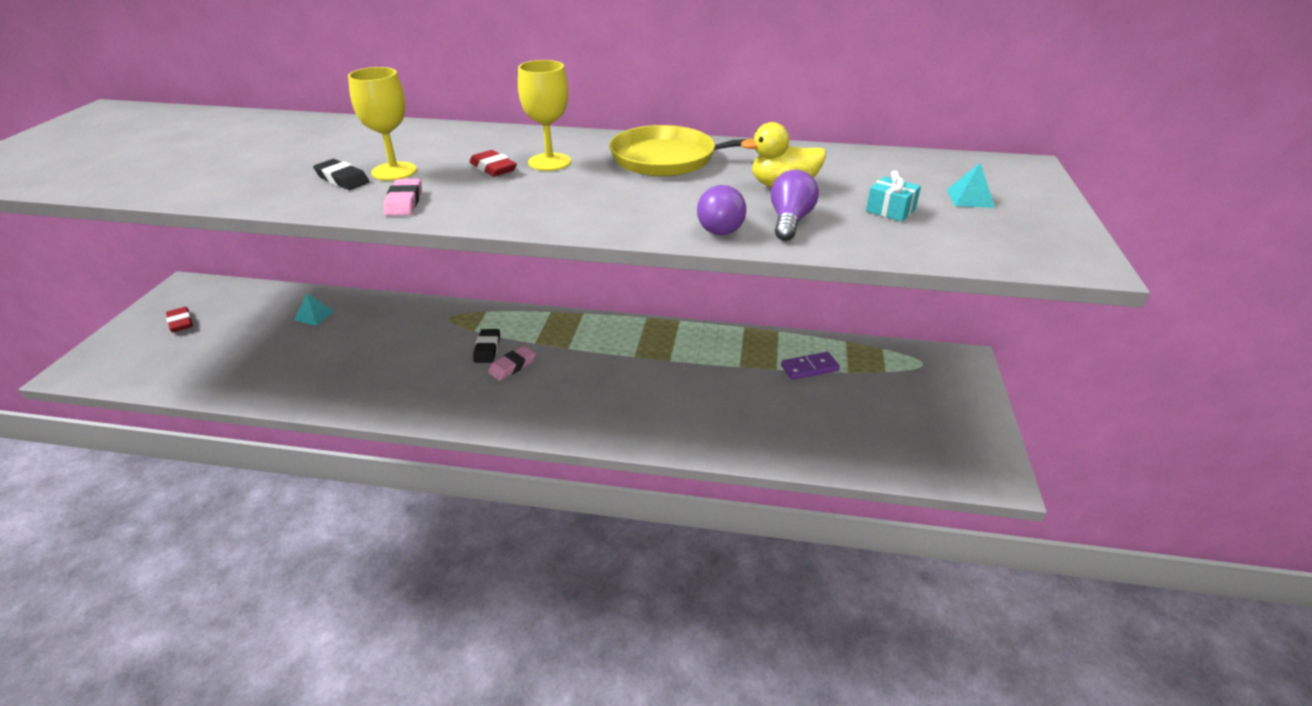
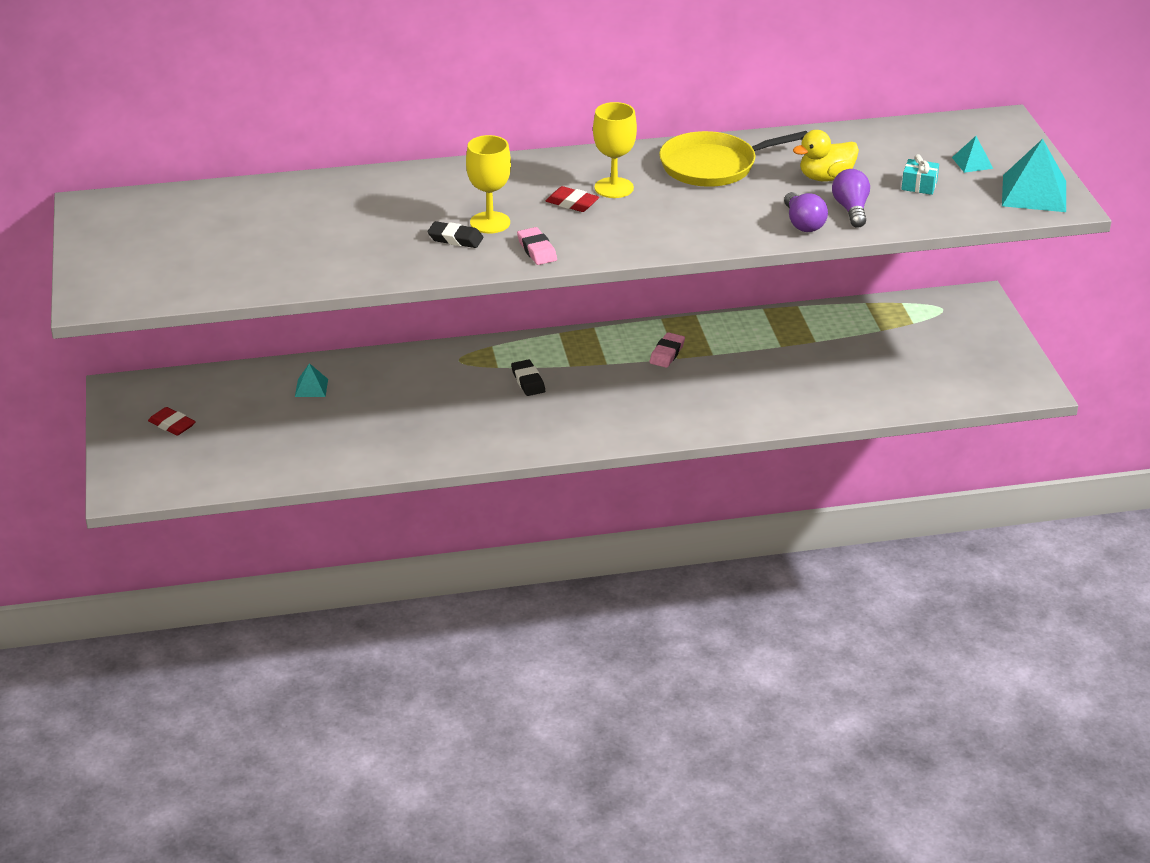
camera: 20 degrees left, 0 degrees up
(512, 366) = (567, 391): pink eraser -> pink eraser (667, 353)
(809, 368) = (845, 334): purple domino -> none
(1041, 241) = (1034, 193): none -> turquoise pyramid

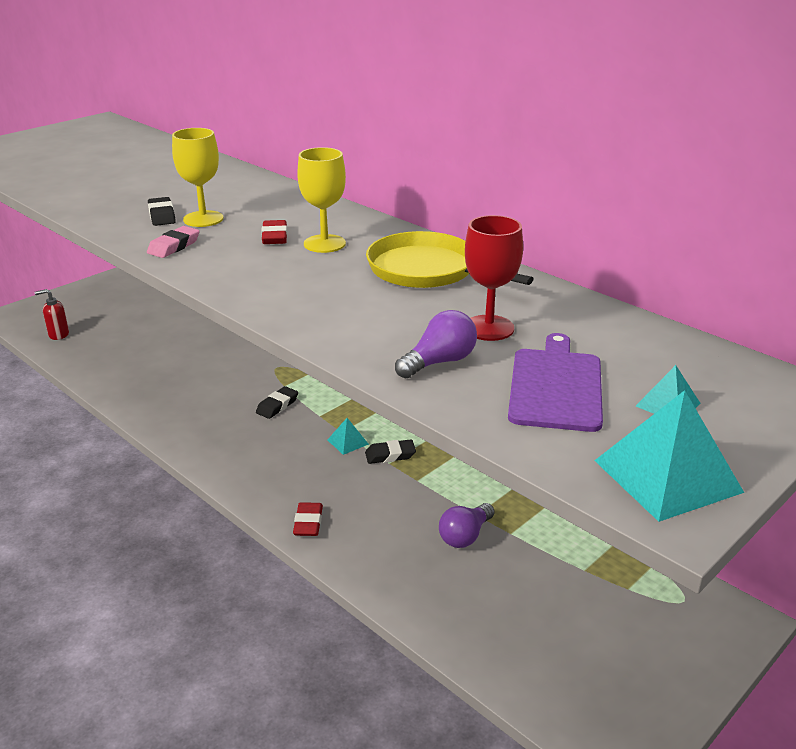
camera: 55 degrees right, 5 degrees down
(172, 425) = (99, 302): red eraser -> red eraser (308, 523)
(220, 469) = (58, 335): none -> red soap dispenser
(311, 388) = (185, 328): turquoise pyramid -> turquoise pyramid (347, 442)
(667, 353) = (390, 455): pink eraser -> black eraser
(803, 223) = (371, 345): purple light bulb -> purple light bulb (465, 536)
(825, 177) = (489, 328): yellow duck -> red goblet
(919, 185) = (556, 386): turquoise gift -> purple cutting board

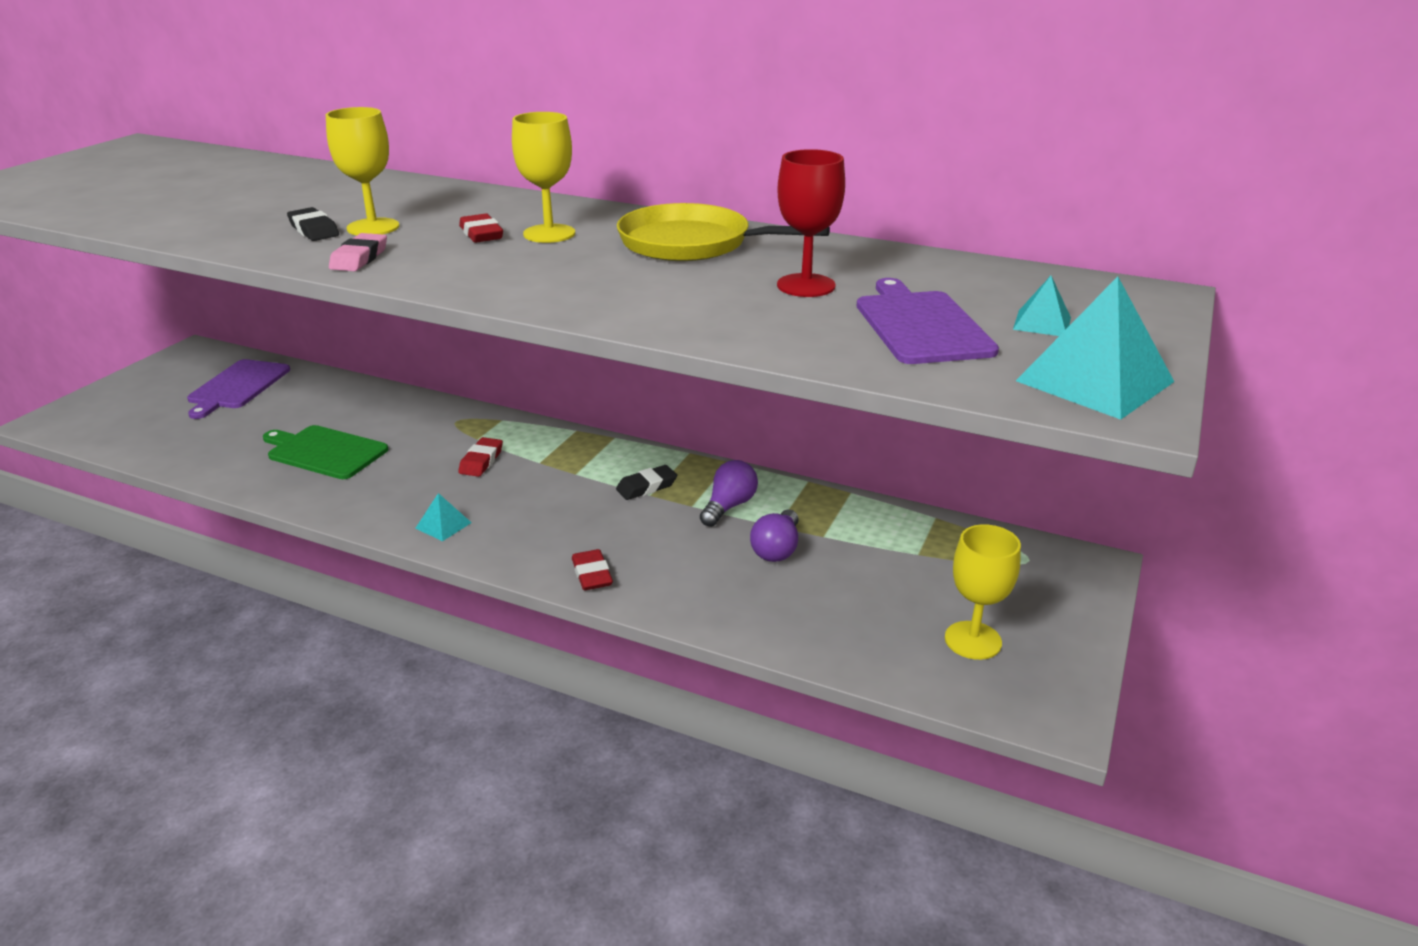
camera: 20 degrees left, 0 degrees up
(58, 335) = (135, 433): red soap dispenser -> none
(141, 309) = (237, 386): none -> purple cutting board
(172, 375) = (325, 452): none -> green cutting board
(277, 406) = (481, 461): black eraser -> red eraser
(347, 442) = (589, 483): turquoise pyramid -> turquoise pyramid (443, 525)
(439, 362) = (781, 323): purple light bulb -> purple light bulb (729, 506)
(588, 664) = (973, 640): none -> yellow goblet

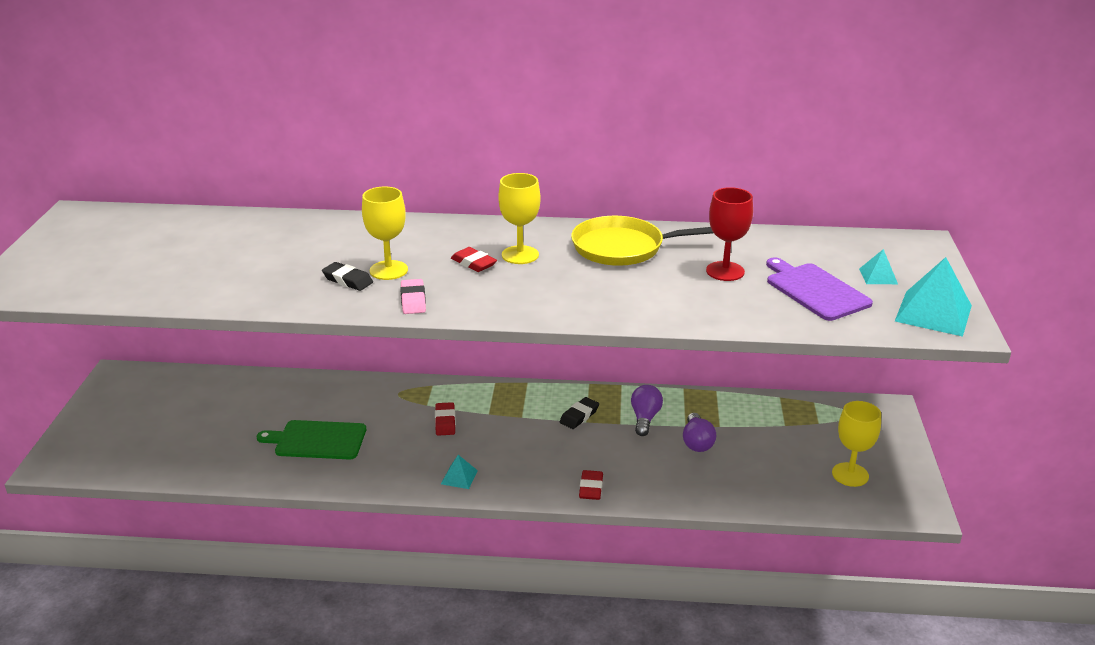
camera: 20 degrees left, 0 degrees up
(237, 386) = (190, 400): purple cutting board -> none
(592, 574) = (591, 488): red eraser -> red eraser turned 45 degrees clockwise

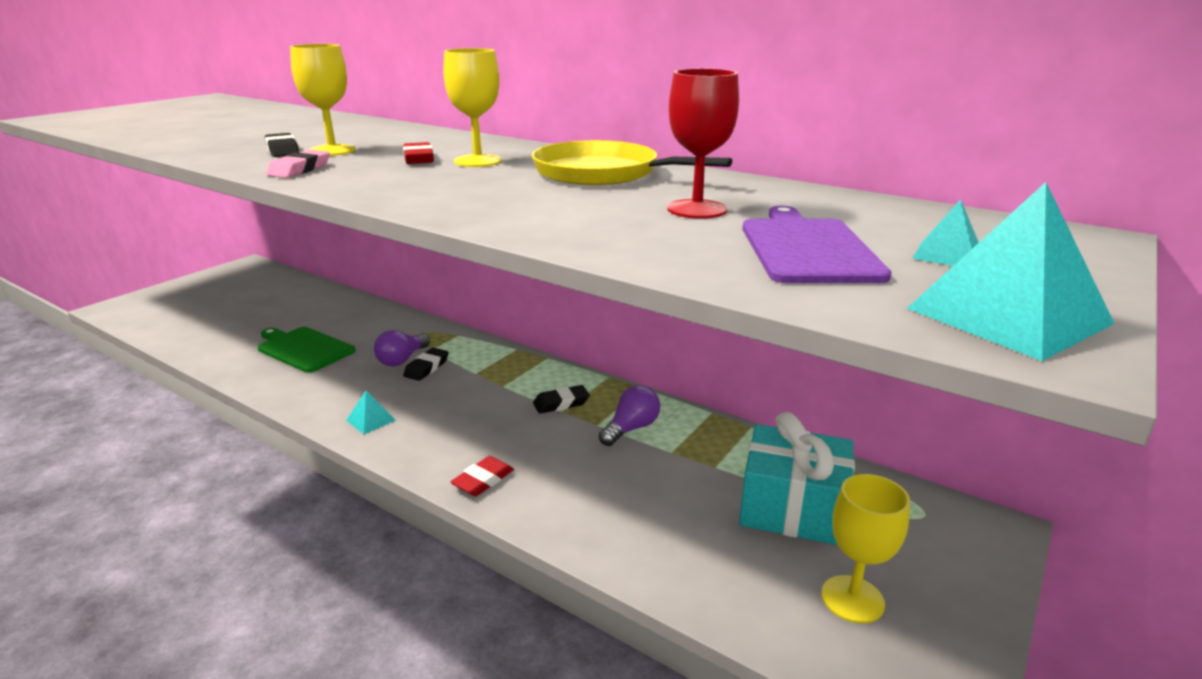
camera: 30 degrees right, 5 degrees down
(445, 422) = (426, 368): red eraser -> black eraser
(697, 442) = (666, 475): purple light bulb -> purple light bulb (402, 360)
(783, 436) = (792, 508): none -> turquoise gift

